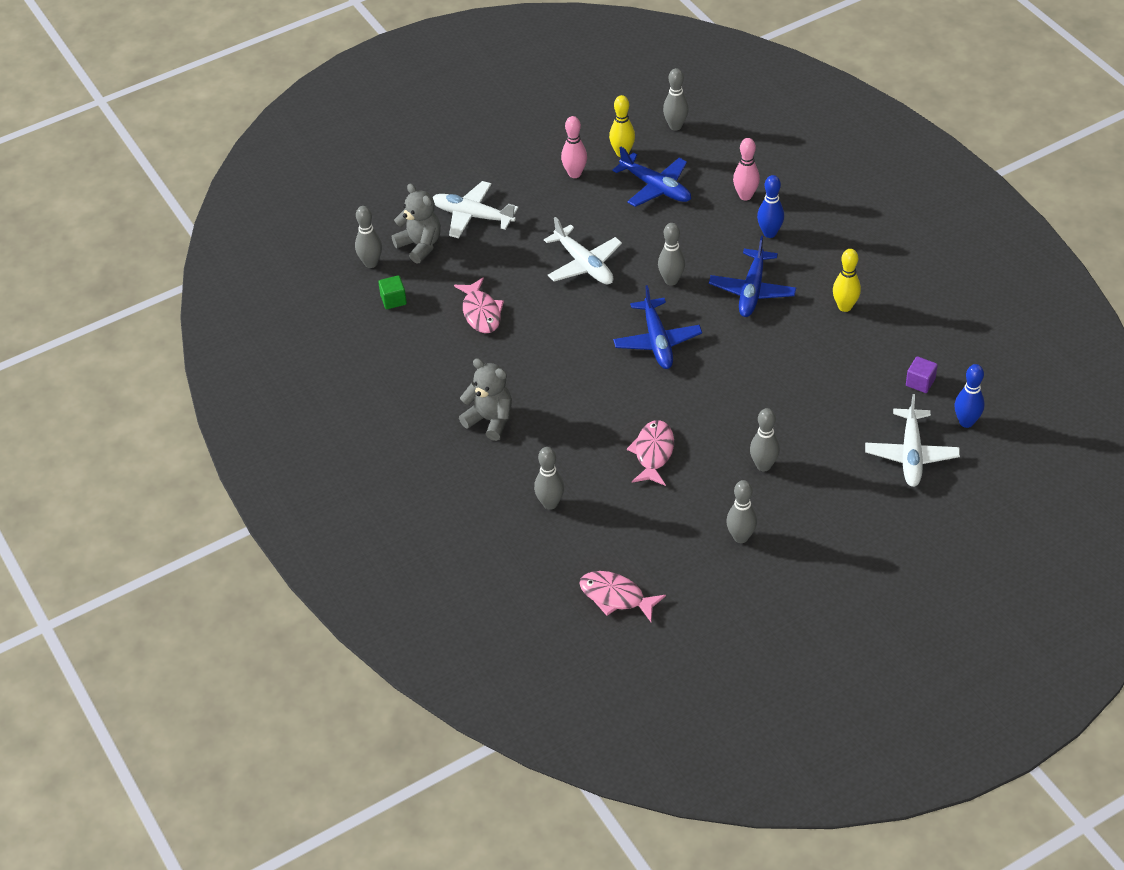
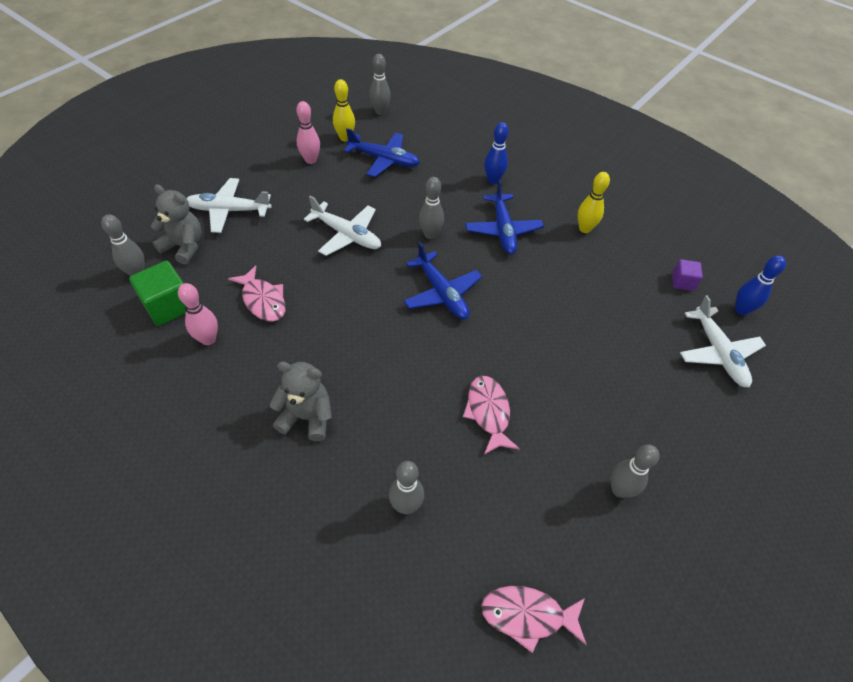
camera: 25 degrees left, 5 degrees up
(393, 300) = (169, 306): green cube -> green cube, size x1.75
(745, 196) = (459, 154): pink bowling pin -> pink bowling pin (208, 339)
(763, 465) = (598, 399): grey bowling pin -> none

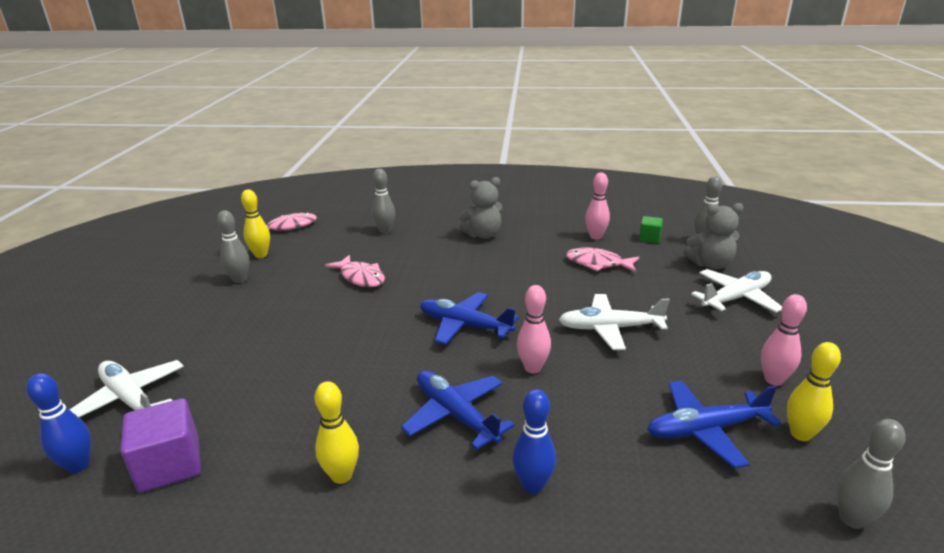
camera: 150 degrees right, 25 degrees down
(169, 306) = (649, 238): green cube -> green cube, size x0.57
(430, 234) = (533, 368): grey bowling pin -> pink bowling pin
(585, 541) = (261, 255): none -> yellow bowling pin
(682, 282) = (170, 465): purple cube -> purple cube, size x1.75

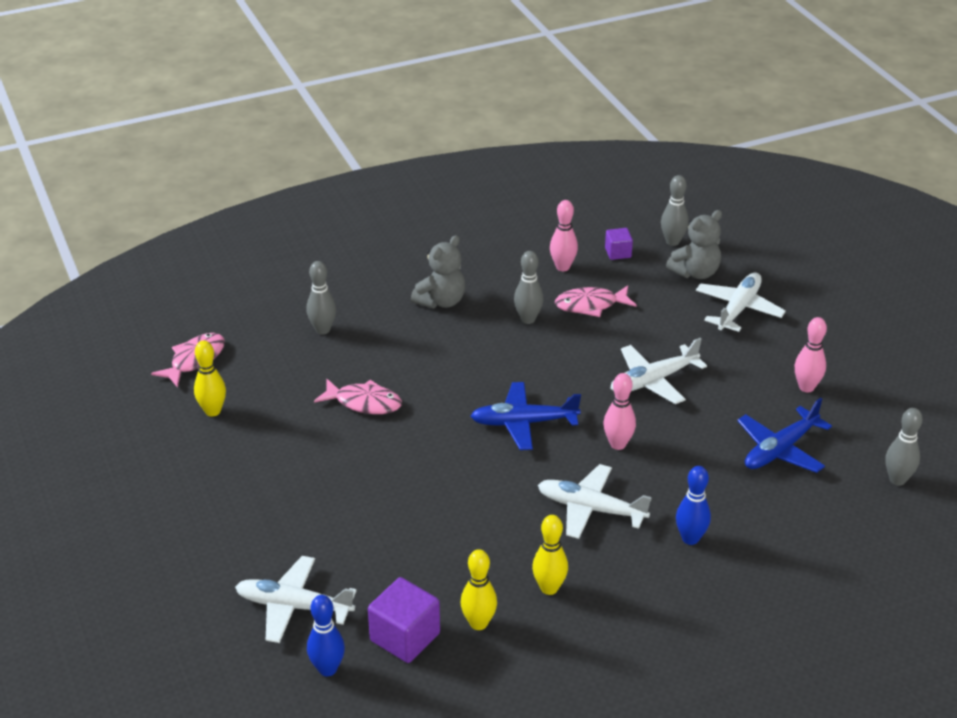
camera: 30 degrees left, 10 degrees up
(240, 279) = (230, 451): grey bowling pin -> grey bowling pin (528, 319)
(455, 414) = (590, 509): blue plane -> white plane
(649, 238) = (618, 253): green cube -> purple cube
(800, 434) = (844, 428): yellow bowling pin -> yellow bowling pin (478, 623)

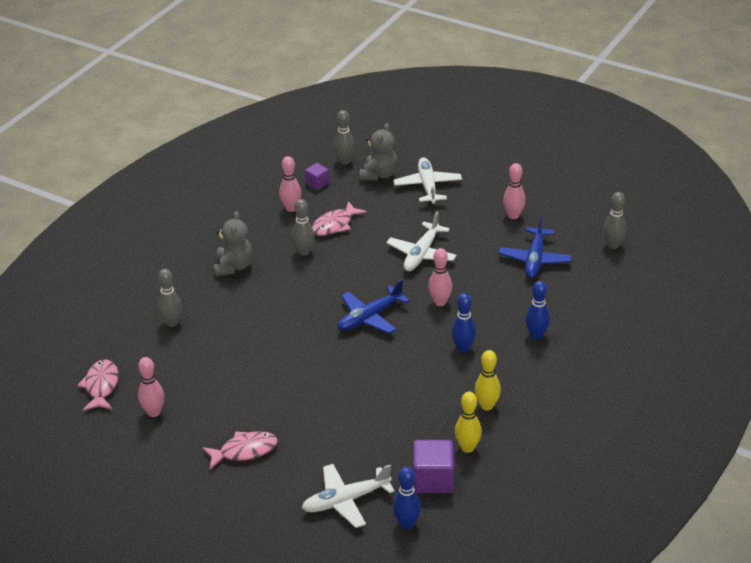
camera: 35 degrees left, 0 degrees up
(213, 411) = (154, 412): yellow bowling pin -> pink bowling pin
(364, 403) = (253, 355): pink fish -> pink fish (244, 451)
(590, 509) = (463, 348): white plane -> blue bowling pin

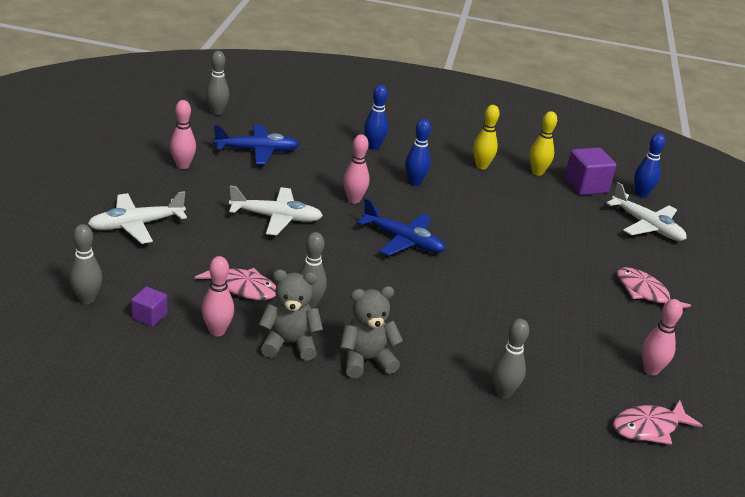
camera: 115 degrees left, 5 degrees down
(379, 175) = (117, 265): grey teddy bear -> grey teddy bear (289, 344)

